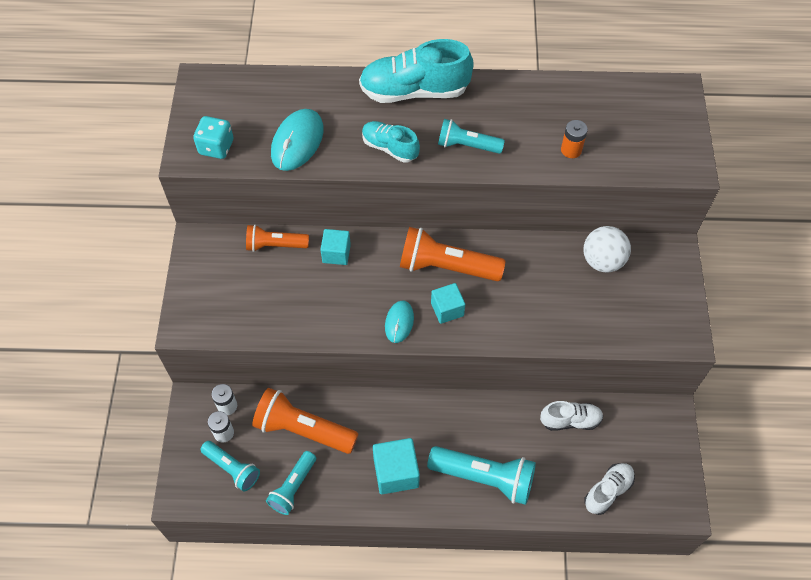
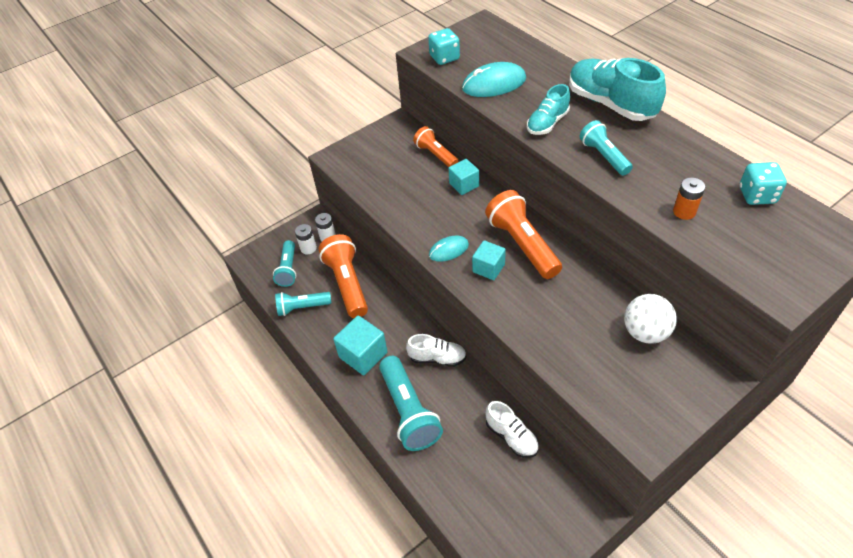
camera: 55 degrees right, 10 degrees down
(390, 148) = (547, 123): turquoise shoe -> turquoise shoe turned 135 degrees counterclockwise
(597, 98) = (757, 195): none -> turquoise dice
(608, 491) = (477, 507): white shoe -> white shoe (437, 358)

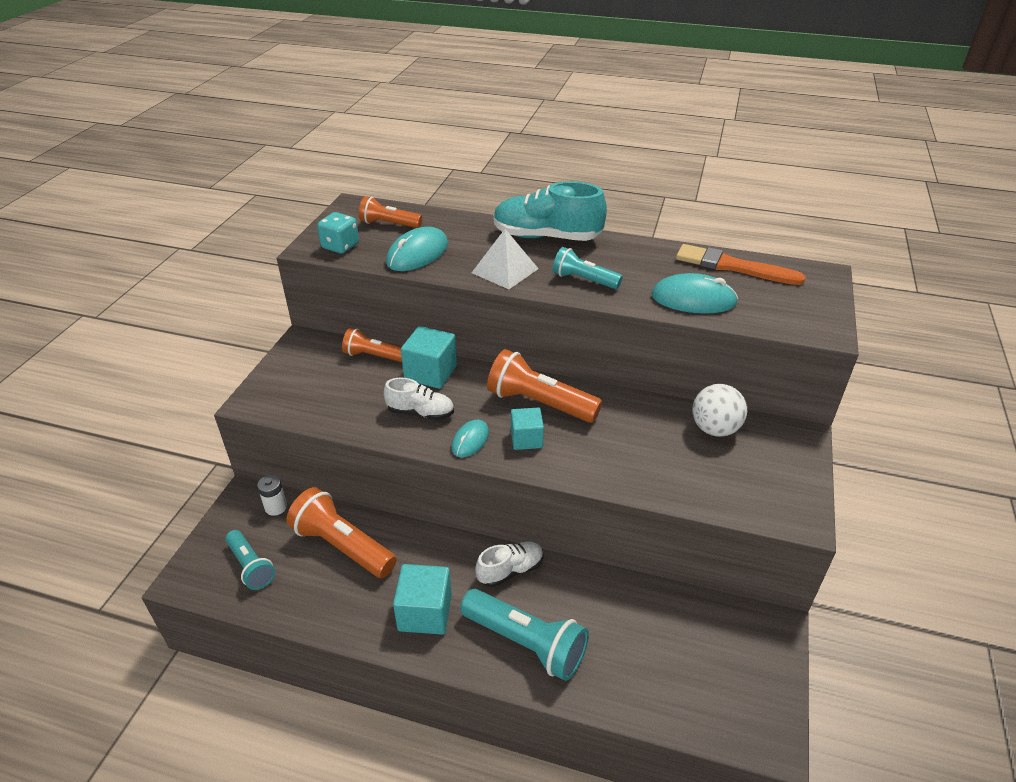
camera: 40 degrees left, 10 degrees down
(302, 307) = (305, 600): turquoise flashlight -> none
(308, 248) = (259, 530): white battery -> none
(464, 185) = (430, 373): turquoise cube -> turquoise cube, size x1.52
(495, 50) = (389, 224): none -> orange flashlight
(511, 436) = (647, 605): white shoe -> white shoe (421, 412)
(547, 123) = (505, 270): turquoise shoe -> white pyramid
(684, 212) = (693, 299): orange battery -> turquoise mouse
(757, 195) = (733, 266): turquoise dice -> orange brush

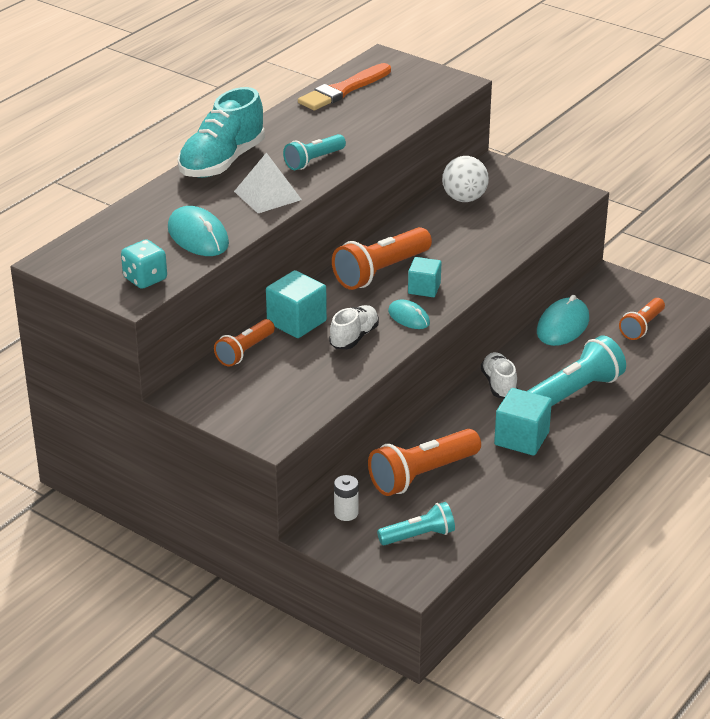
camera: 70 degrees left, 5 degrees down
(389, 224) = (120, 244): orange flashlight -> orange flashlight (642, 327)
(693, 299) = (379, 120): turquoise mouse -> turquoise mouse (562, 326)

